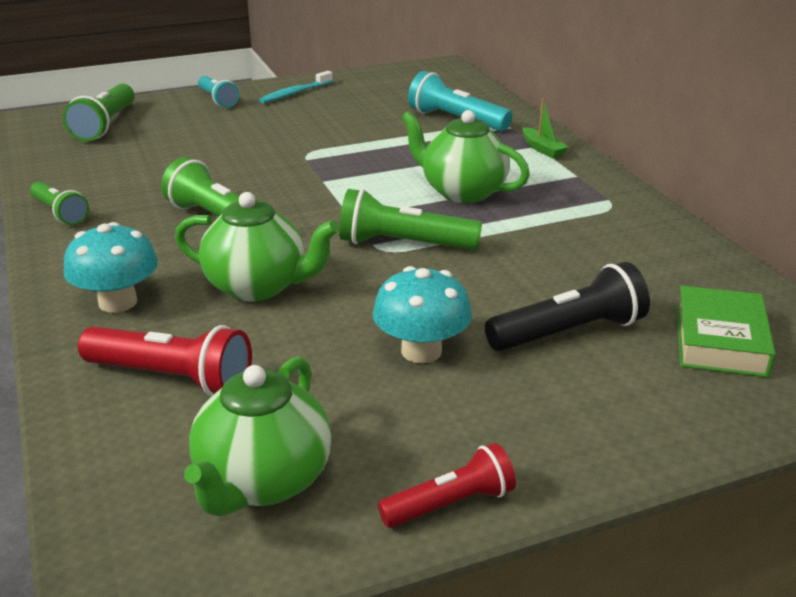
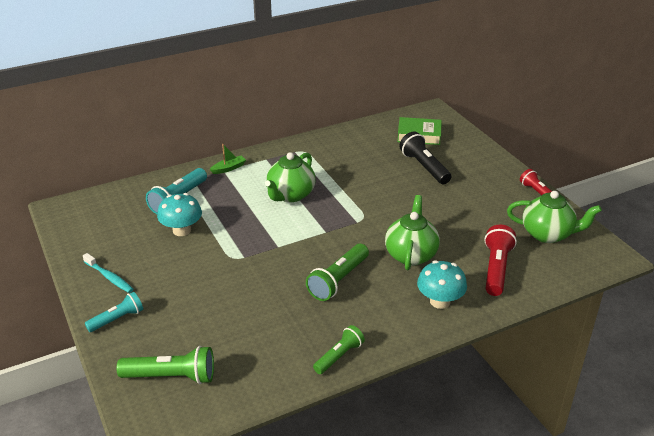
camera: 95 degrees left, 5 degrees up
(403, 244) = (356, 212): green flashlight -> none
(421, 351) = (450, 202): turquoise mushroom -> turquoise mushroom (182, 230)

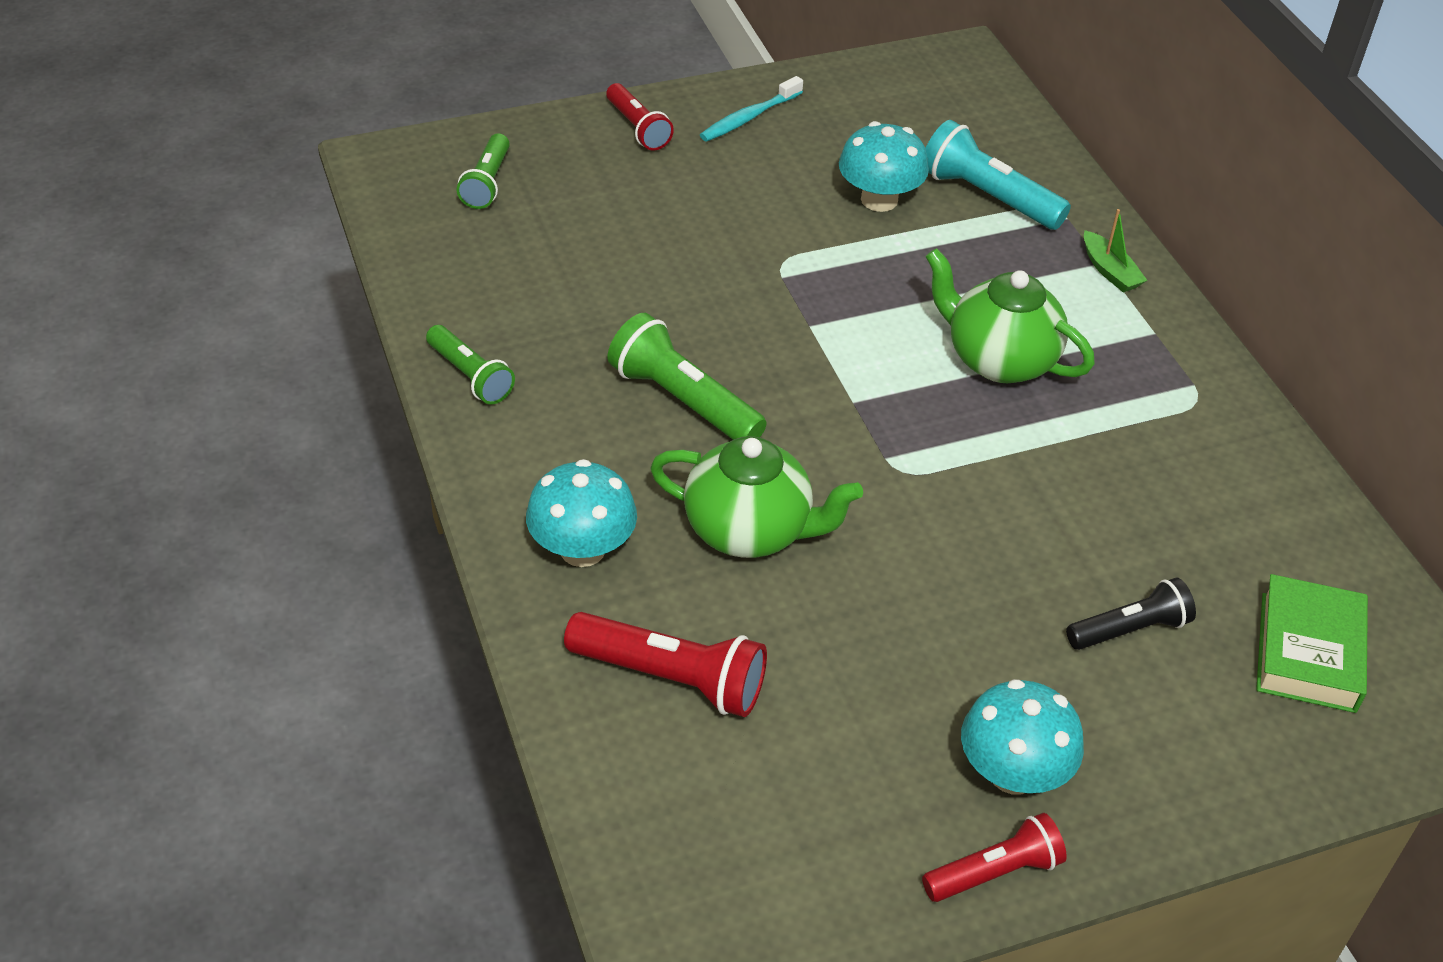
camera: 95 degrees right, 10 degrees up
(117, 319) = (638, 128): turquoise flashlight -> red flashlight
(171, 376) = (487, 183): green flashlight -> green flashlight, size x0.66
(424, 167) = (1130, 629): black flashlight -> black flashlight, size x0.66
(497, 190) = (1013, 773): none -> turquoise mushroom
(547, 234) = (794, 833): green teapot -> none

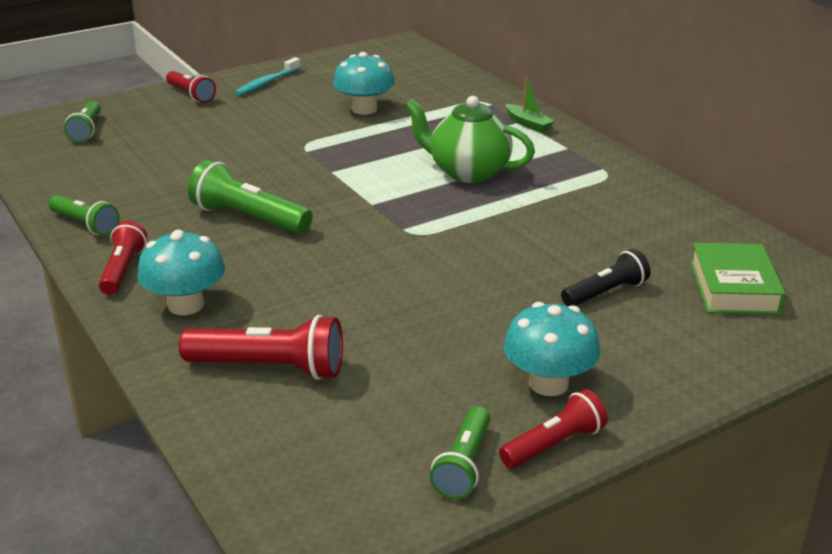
camera: 10 degrees left, 15 degrees down
(510, 470) = (123, 270): none -> red flashlight
(750, 531) = (313, 278): green teapot -> none
(877, 881) = (464, 465): none -> green flashlight
(987, 197) = (436, 100): turquoise flashlight -> none

